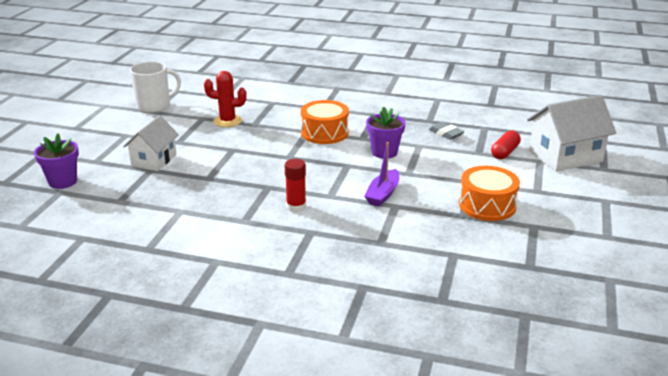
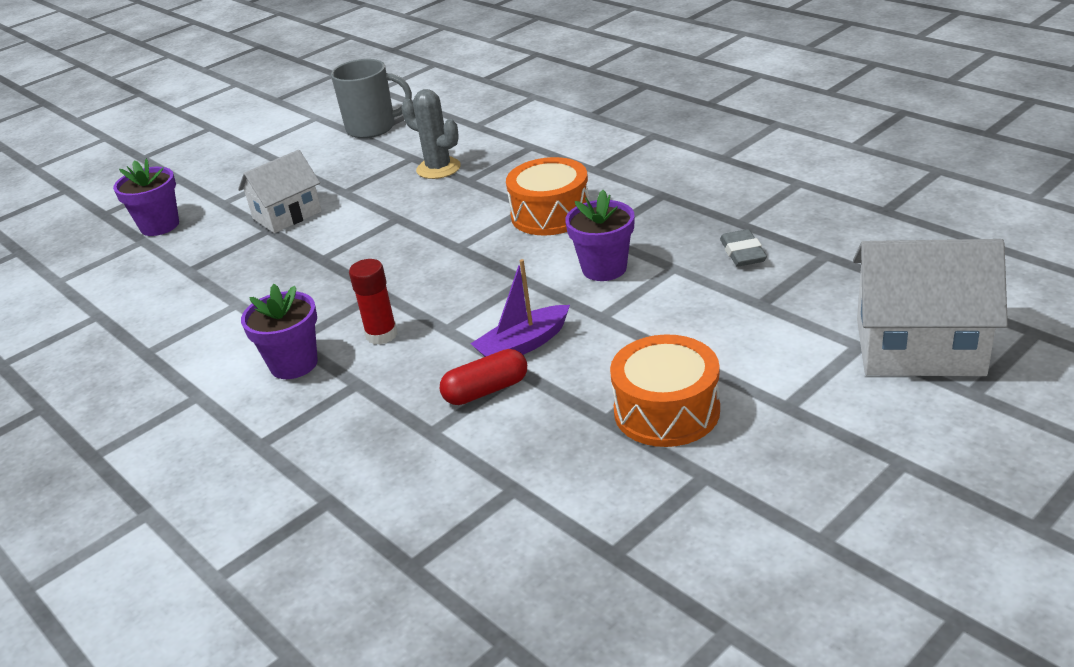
camera: 35 degrees right, 5 degrees up
(154, 106) = (373, 128): white mug -> grey mug
(227, 121) = (438, 168): red cactus -> grey cactus
(259, 232) = (294, 364): none -> purple flower pot
(505, 152) = (809, 313): red capsule -> red capsule (486, 390)

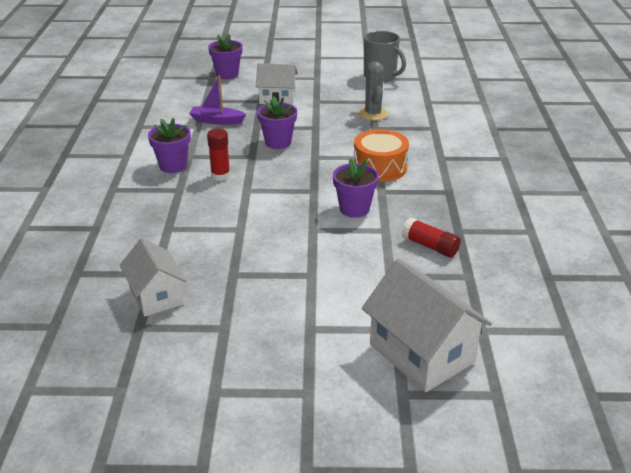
camera: 40 degrees right, 0 degrees up
(383, 258) = (278, 142): none -> purple flower pot
(486, 390) = (214, 227): red capsule -> none
(523, 345) = (260, 219): purple boat -> purple boat (216, 121)
(566, 508) = (156, 296): none -> white house
(666, 411) = (260, 290): orange drum -> none
(743, 253) = (430, 246): grey eraser -> red glue stick

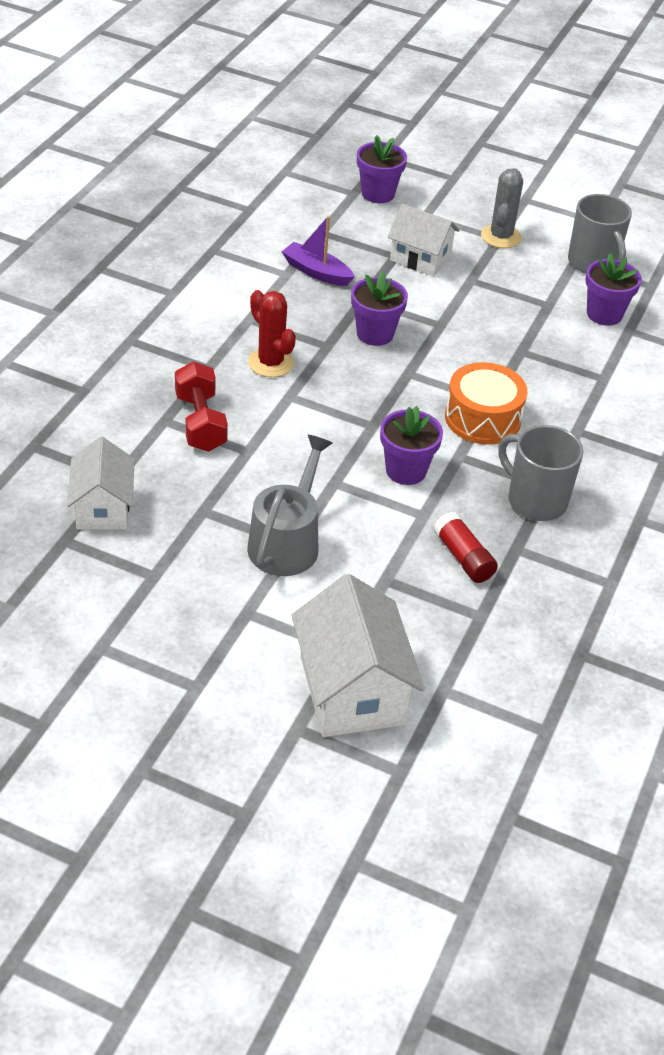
camera: 20 degrees right, 10 degrees up
(173, 166) = (221, 328): purple flower pot -> purple flower pot (604, 314)
(195, 222) = (200, 422): none -> red dumbbell
(220, 175) = (270, 363): red glue stick -> red cactus
(306, 275) = (287, 542): none -> grey watering can
(372, 114) = (535, 327): grey cactus -> grey cactus (501, 237)
(447, 201) = (535, 500): none -> grey mug

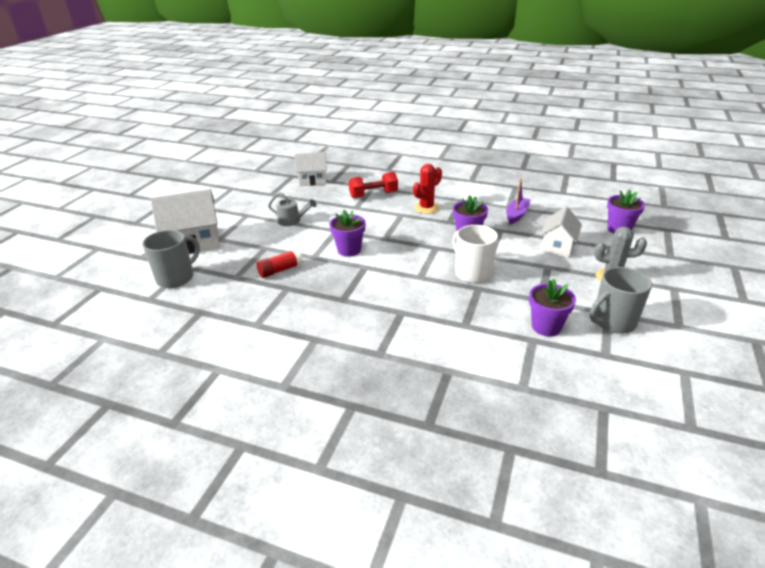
camera: 90 degrees right, 10 degrees down
(287, 542) = (292, 221): grey watering can -> grey watering can, size x0.64
(482, 418) = (402, 274): orange drum -> none
(483, 349) = (472, 273): none -> white mug
(535, 500) = (329, 294): grey mug -> grey mug (176, 278)

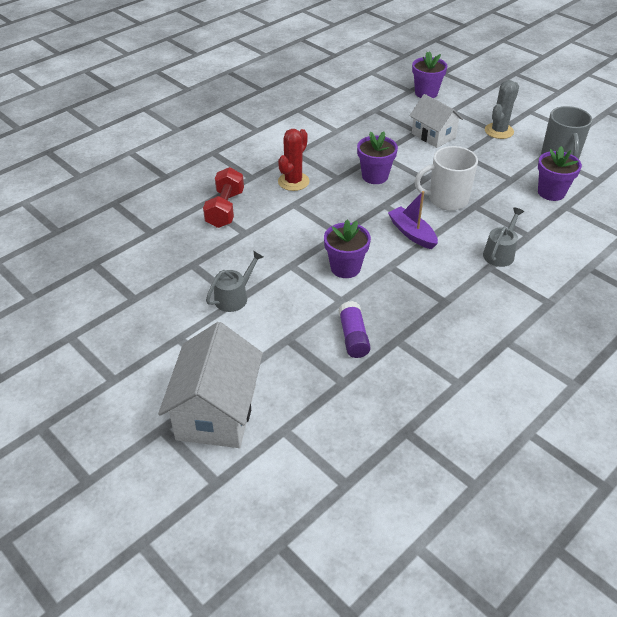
camera: 65 degrees left, 10 degrees up
(176, 278) = (306, 446): grey mug -> none
(280, 270) = (353, 337): red glue stick -> purple glue stick
(312, 180) = (130, 249): white house -> none
(424, 314) = (500, 253): none -> grey watering can
(426, 208) = (293, 181): red cactus -> red cactus turned 45 degrees clockwise
(516, 215) = (357, 132): purple boat -> purple boat (412, 233)

